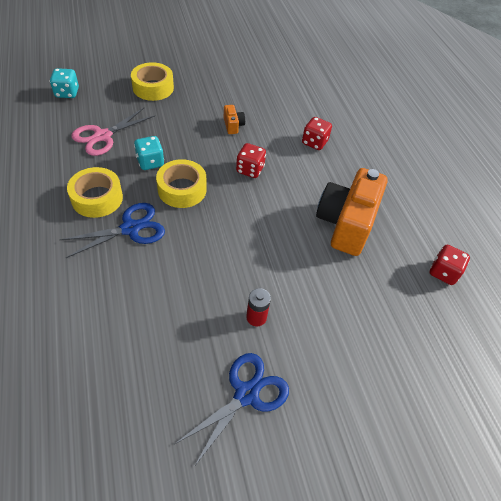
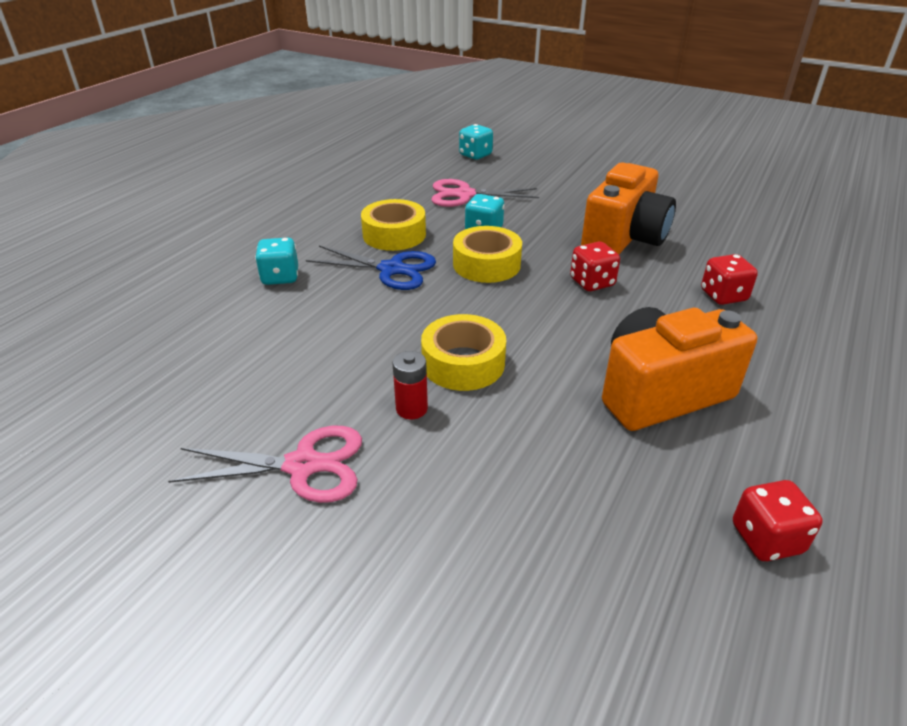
camera: 50 degrees right, 15 degrees down
(63, 282) = (280, 277): none -> turquoise dice
(153, 88) = (569, 178): yellow tape -> yellow tape (463, 363)
(233, 125) = (624, 239): orange camera -> orange camera, size x2.44
(246, 394) = (303, 465): blue scissors -> pink scissors

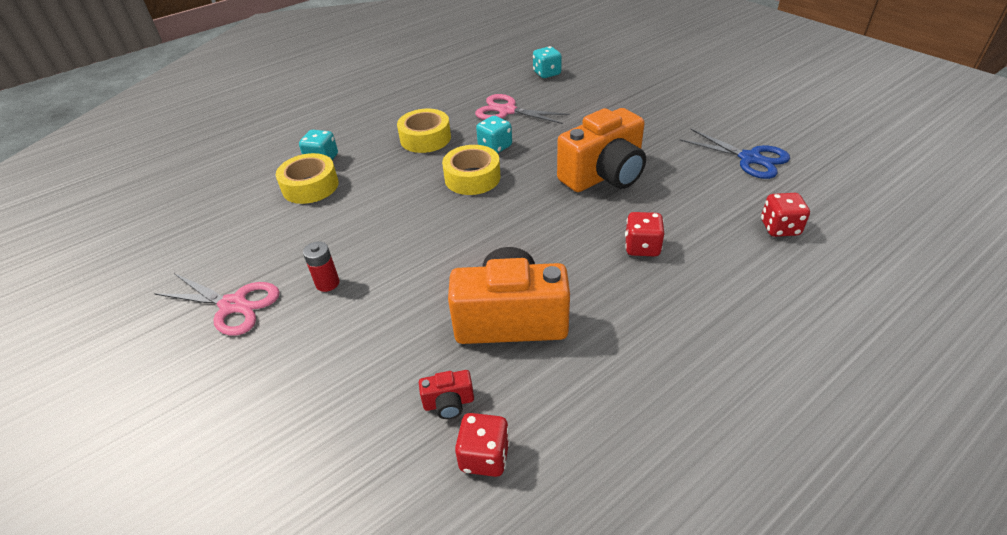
camera: 25 degrees right, 5 degrees up
(391, 269) = (400, 168): blue scissors -> blue scissors (750, 158)
(463, 363) = (388, 257): yellow tape -> yellow tape (310, 186)
(592, 282) = (541, 211): red dice -> red dice (779, 228)
(676, 496) = (449, 403): none -> red camera

